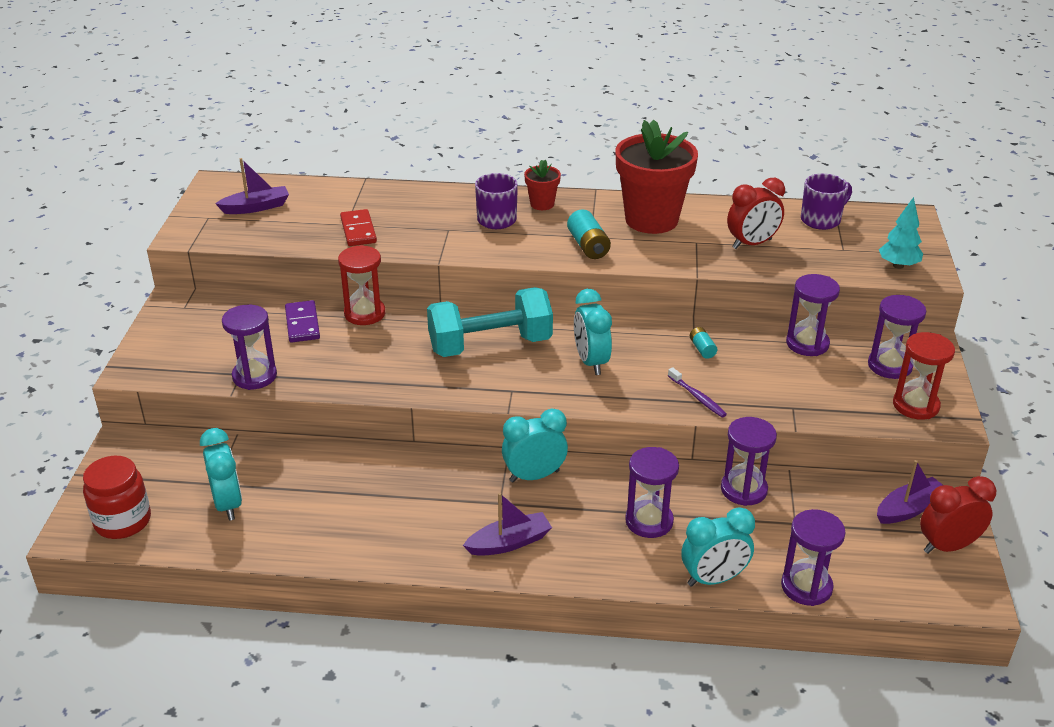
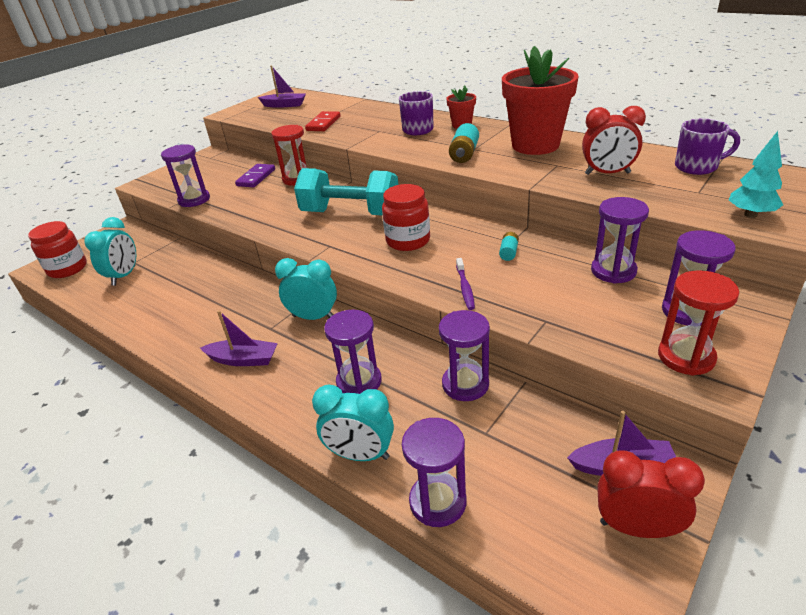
camera: 35 degrees right, 0 degrees up
(591, 362) = (408, 241): turquoise clock -> red jar

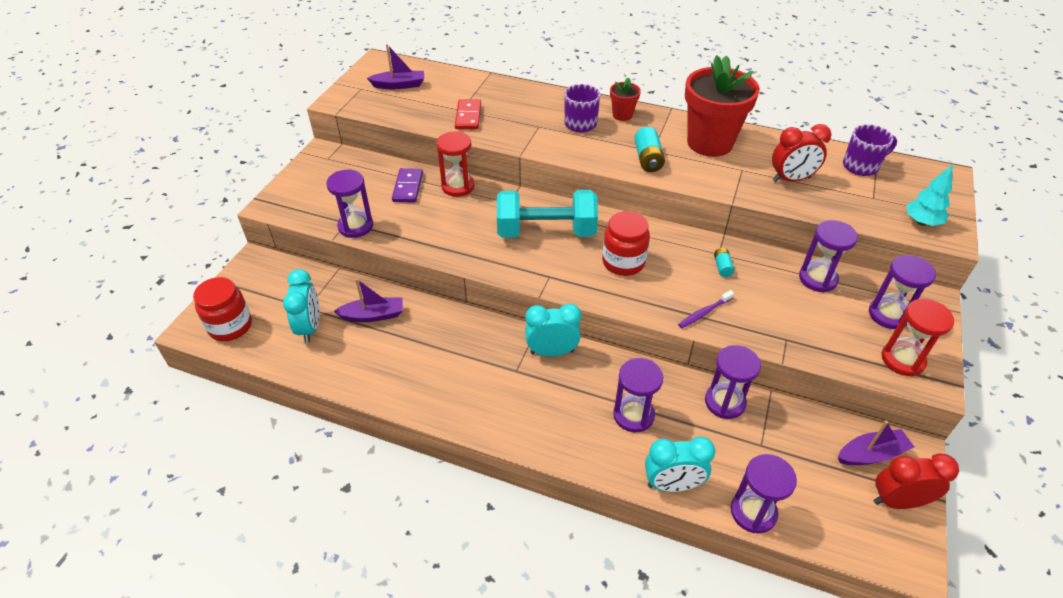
camera: 20 degrees left, 10 degrees up
(243, 359) = (511, 410): purple boat -> purple boat (373, 315)
(465, 288) = (704, 313): purple toothbrush -> purple toothbrush turned 75 degrees clockwise

